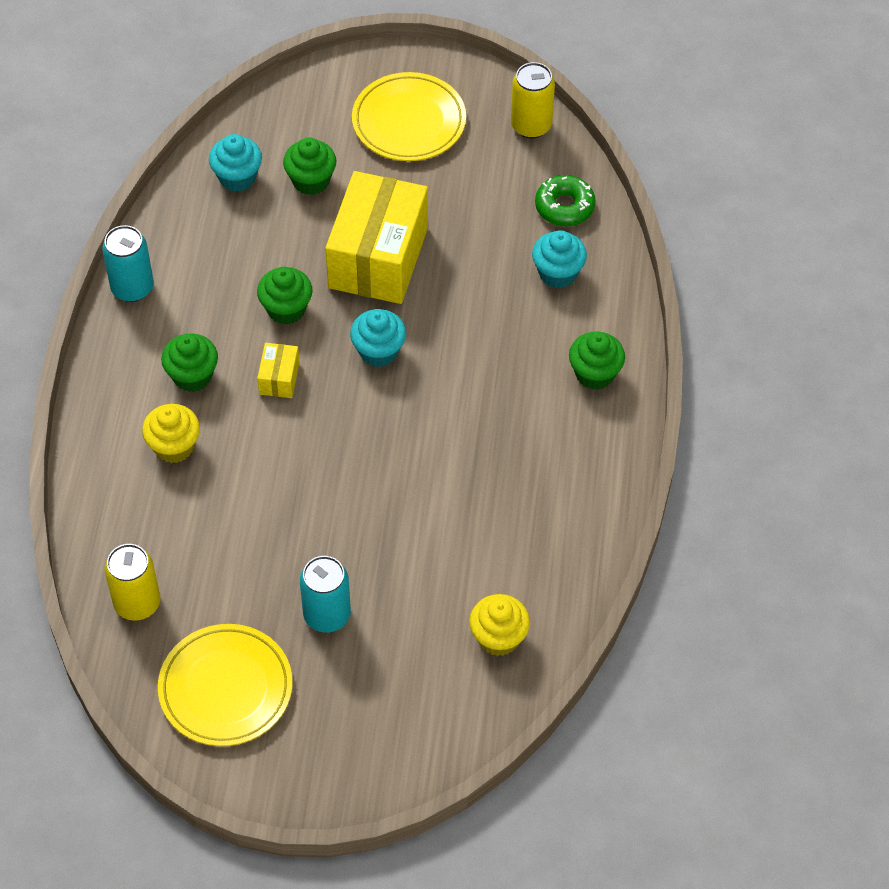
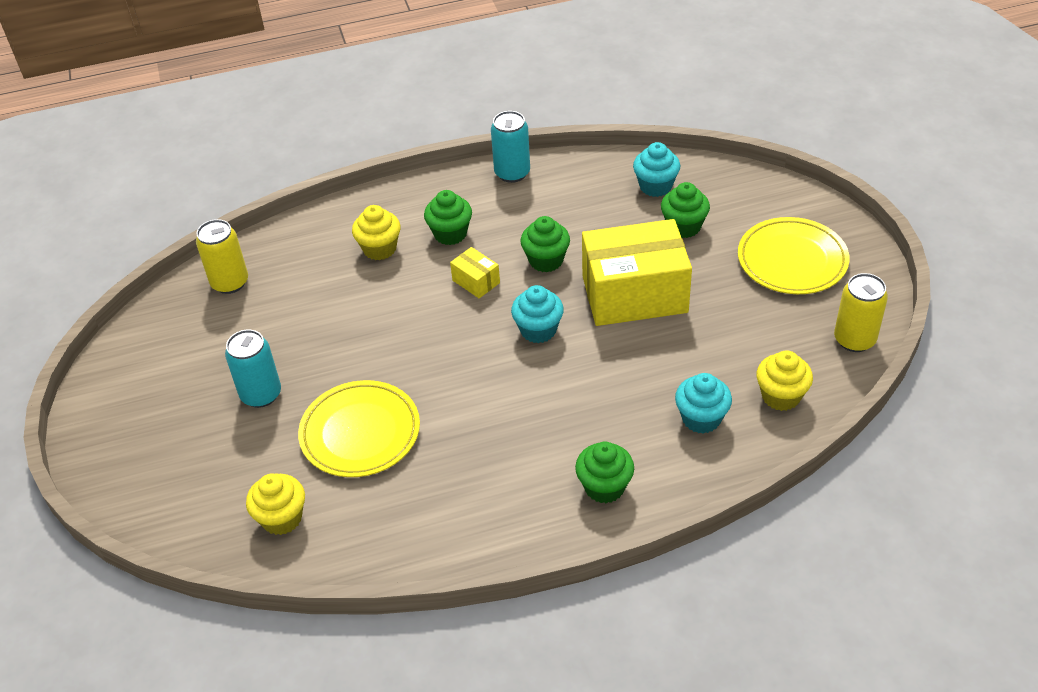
camera: 70 degrees right, 10 degrees down
(225, 688) = (171, 360): yellow plate -> yellow plate (360, 432)
(279, 378) = (476, 281): yellow box -> yellow box turned 60 degrees clockwise
(564, 206) = (781, 396): green donut -> yellow cupcake

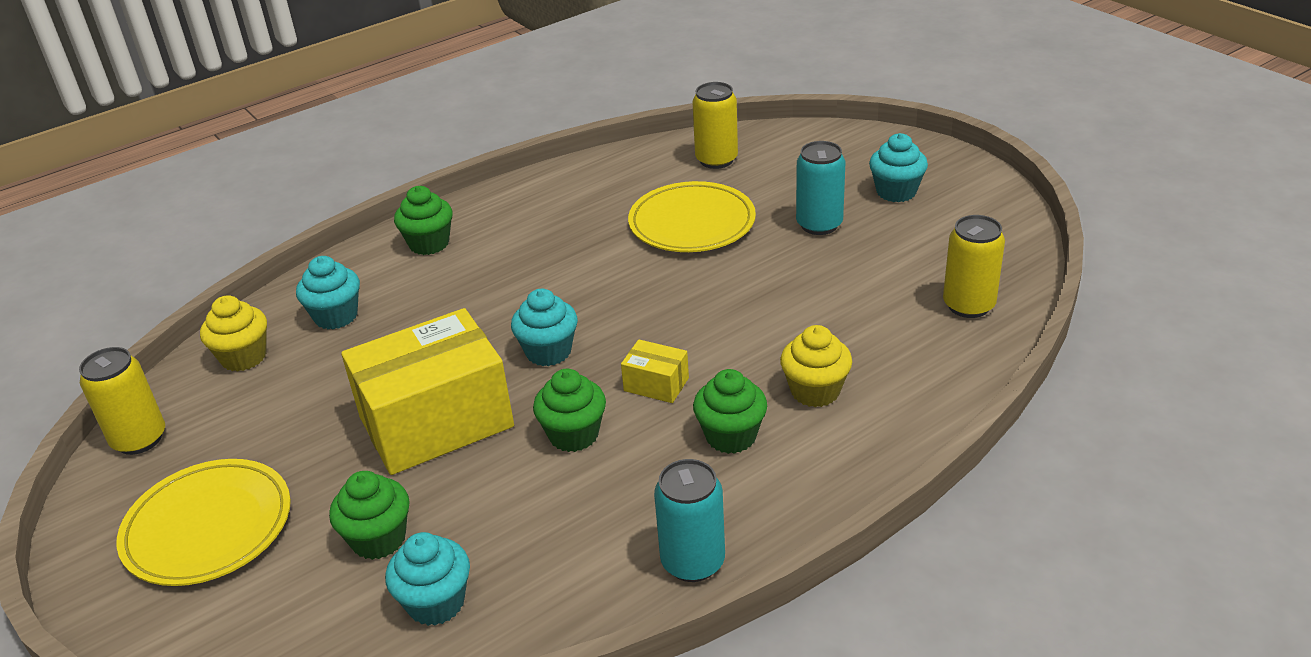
camera: 160 degrees right, 10 degrees down
(169, 412) = (896, 192): none -> turquoise cupcake
(282, 518) = (716, 160): yellow cupcake -> yellow can

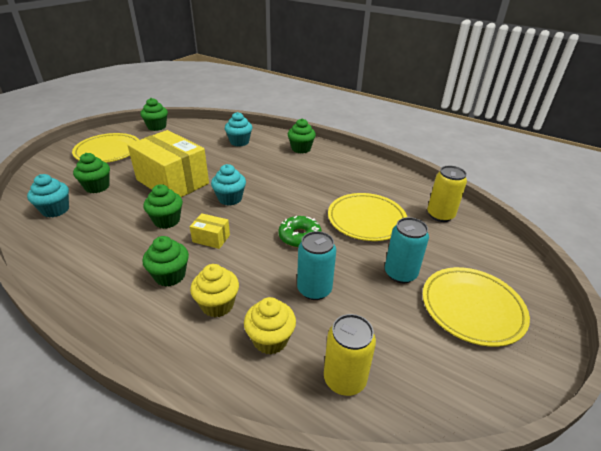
camera: 65 degrees right, 0 degrees up
(139, 439) = (157, 127): yellow can -> green cupcake
(244, 357) = (207, 131): yellow cupcake -> yellow cupcake (270, 339)
(656, 384) = (211, 238): yellow box -> yellow box turned 75 degrees counterclockwise
(693, 562) = (66, 282): turquoise can -> turquoise can (314, 289)
(700, 292) = (299, 237): none -> green donut
(896, 192) = (472, 308): turquoise cupcake -> yellow plate

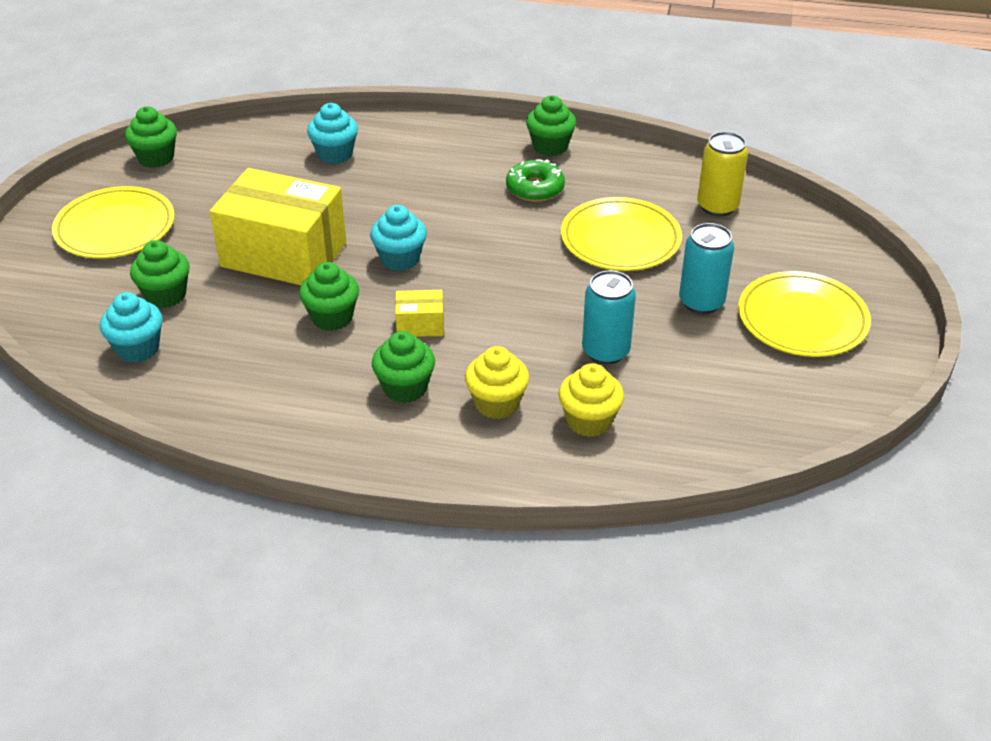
camera: 20 degrees left, 5 degrees up
(299, 237) = (543, 289): green donut -> green donut (535, 188)
(301, 149) = (449, 143): green cupcake -> green cupcake (550, 146)
(344, 379) = (695, 434): yellow can -> none

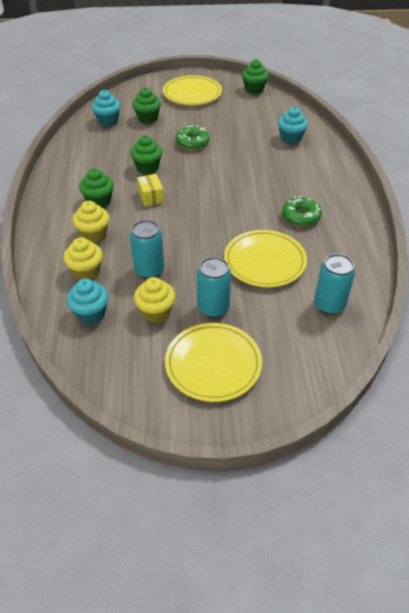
camera: 75 degrees right, 5 degrees up
(284, 255) = (192, 142): yellow box -> green donut
(400, 259) = (205, 179): turquoise cupcake -> turquoise cupcake (91, 314)
(550, 146) = (352, 215): green cupcake -> none
(697, 357) = (156, 312): none -> yellow cupcake
(717, 206) = (329, 305): yellow can -> turquoise can

